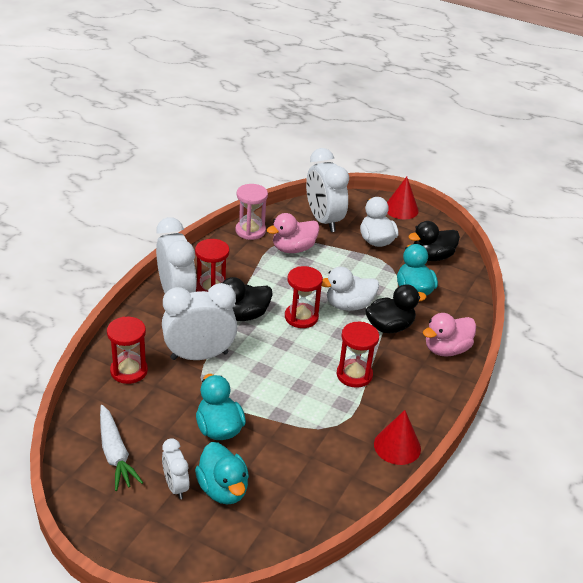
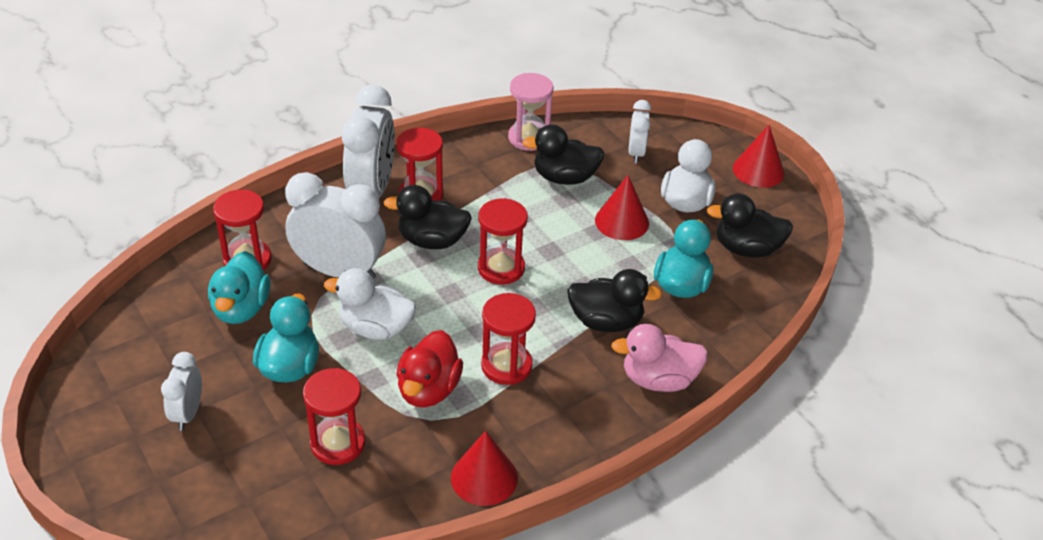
camera: 30 degrees right, 5 degrees up
(115, 453) = (156, 349): white carrot -> none
(223, 489) = (235, 439): turquoise duck -> turquoise duck (241, 309)
(292, 463) = (338, 443): none -> red hourglass
(293, 249) = (564, 178): pink duck -> black duck
(320, 407) = (428, 389): none -> red duck
(323, 220) = (636, 153): white clock -> white clock, size x0.53
(348, 305) = (575, 274): white duck -> white duck (375, 328)
(349, 264) = (622, 221): none -> red cone

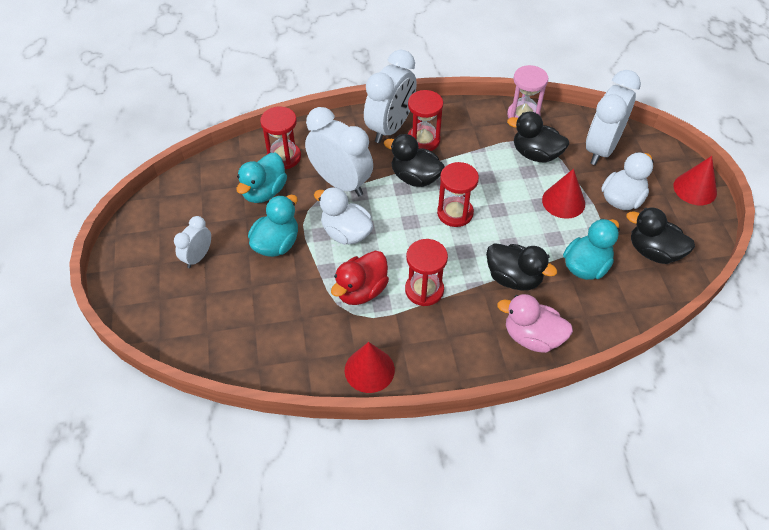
camera: 25 degrees right, 10 degrees up
(338, 443) = (283, 310): red hourglass -> none
(636, 153) = (601, 148): white clock -> white clock, size x1.88

